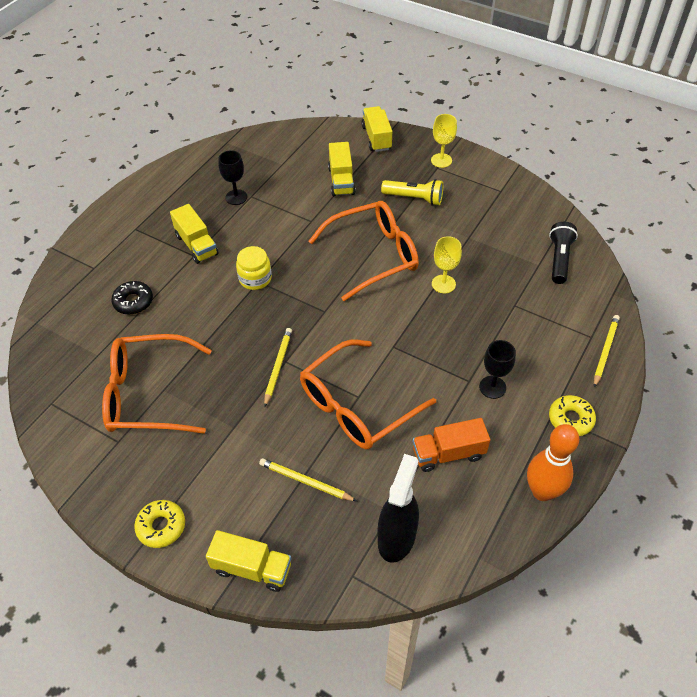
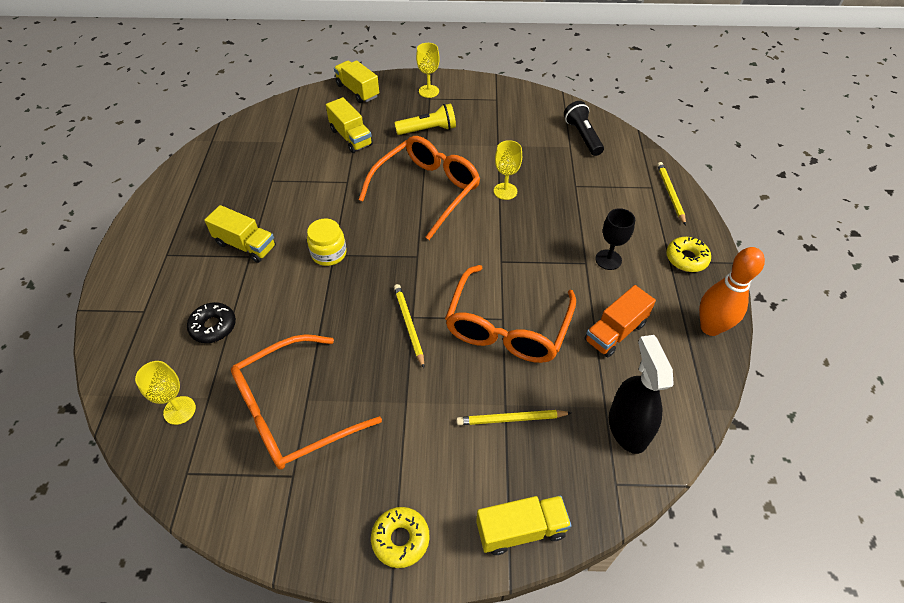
camera: 30 degrees left, 0 degrees up
(73, 355) = (179, 410): none -> yellow goblet
(236, 197) = (257, 186): black goblet -> none

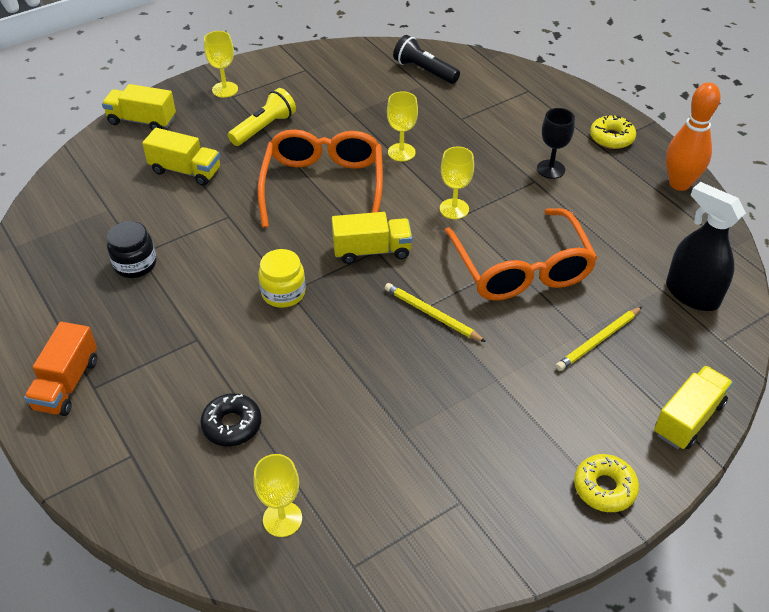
camera: 35 degrees left, 5 degrees down
(246, 245) = (181, 331): yellow truck -> yellow truck (372, 251)
(263, 186) = (135, 264): none -> black jar
(295, 411) = (402, 448): orange glasses -> none
(502, 253) = (454, 209): none -> yellow goblet
(615, 332) = (612, 225): orange truck -> orange truck (67, 384)
(670, 194) = (548, 89): yellow pencil -> none

